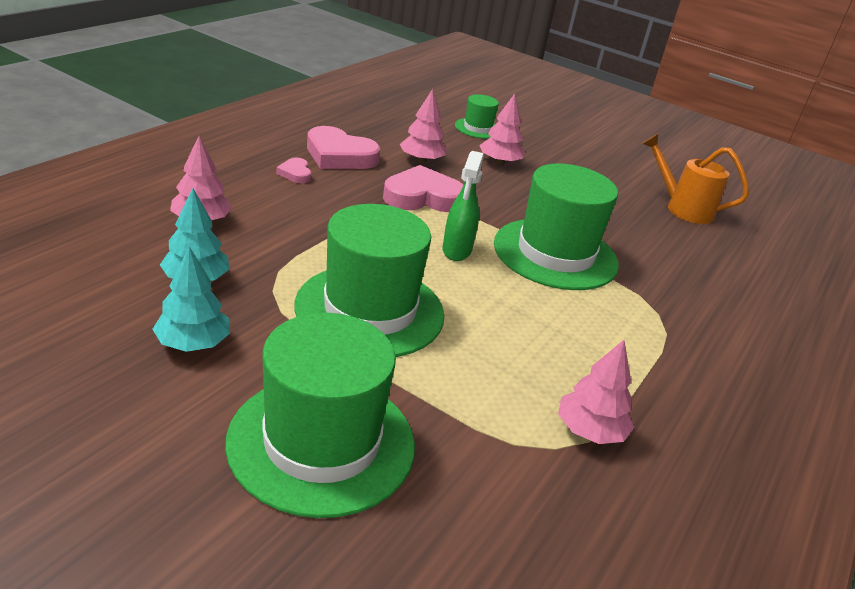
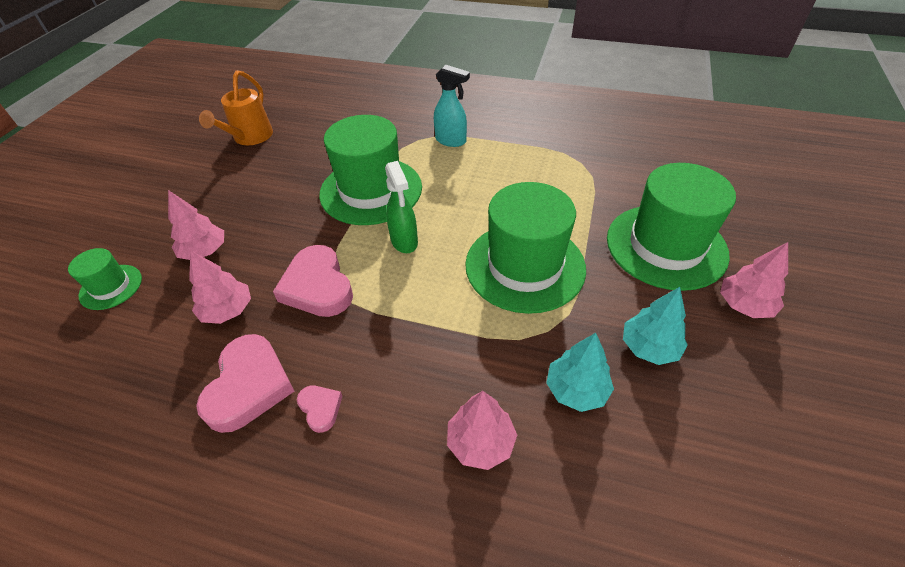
camera: 100 degrees left, 15 degrees up
(295, 173) = (320, 408): pink heart -> pink heart turned 90 degrees counterclockwise
(456, 251) = (404, 242): green spray bottle -> green spray bottle turned 75 degrees clockwise
(589, 431) = (556, 153): pink tree -> pink tree (744, 305)
(649, 339) = (451, 141): none -> turquoise spray bottle

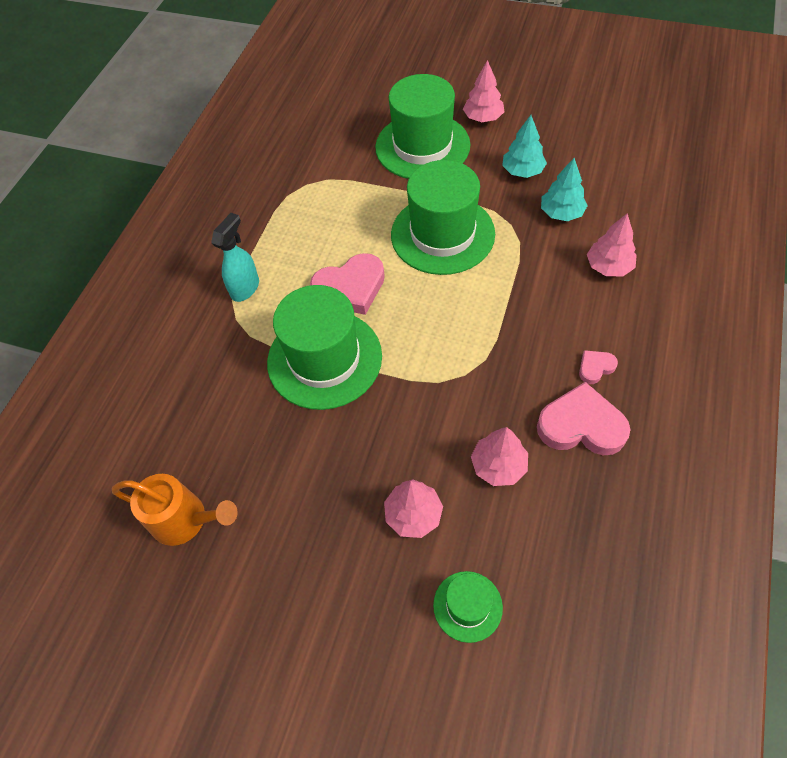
camera: 85 degrees left, 10 degrees up
(317, 286) = (466, 390): pink heart -> pink heart (350, 288)
(404, 242) = (408, 323): green spray bottle -> none

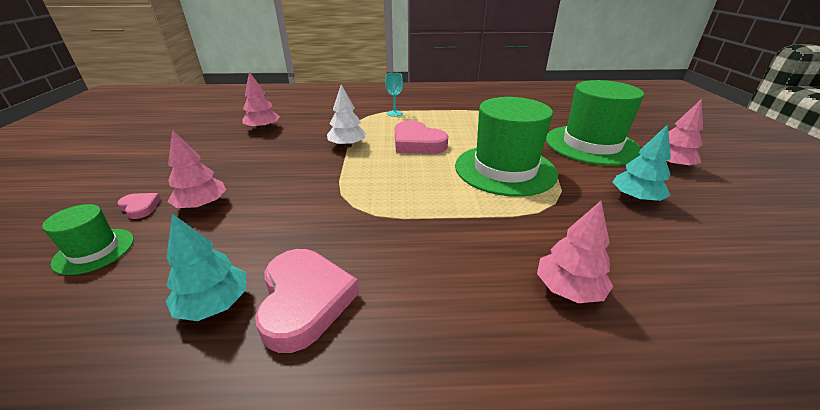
camera: 65 degrees right, 25 degrees down
(186, 520) = (217, 129): orange watering can -> none
(245, 288) = (394, 113): turquoise spray bottle -> turquoise goblet
(324, 359) = (347, 145): green hat -> white tree
(498, 465) = (249, 244): pink tree -> pink tree (263, 128)
(561, 213) = (610, 234): turquoise tree -> turquoise tree (215, 304)
(595, 367) = (396, 301): pink heart -> pink heart (140, 207)

